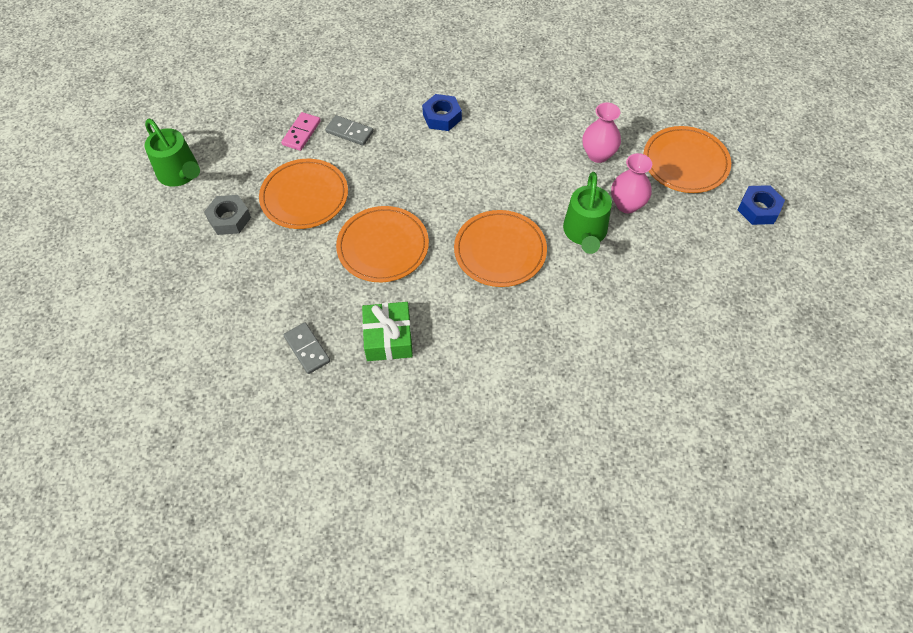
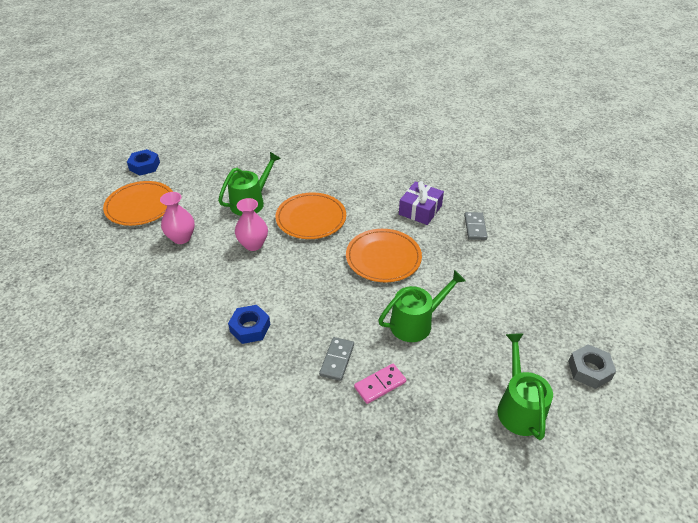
camera: 145 degrees left, 15 degrees down
(229, 219) = (489, 338): grey nut -> grey nut (589, 370)
(304, 196) = (416, 323): orange plate -> green watering can
(349, 132) = (337, 360): grey domino -> grey domino turned 45 degrees clockwise
(388, 338) = (420, 210): green gift -> purple gift
(627, 204) = (207, 203): pink vase -> pink vase (253, 244)

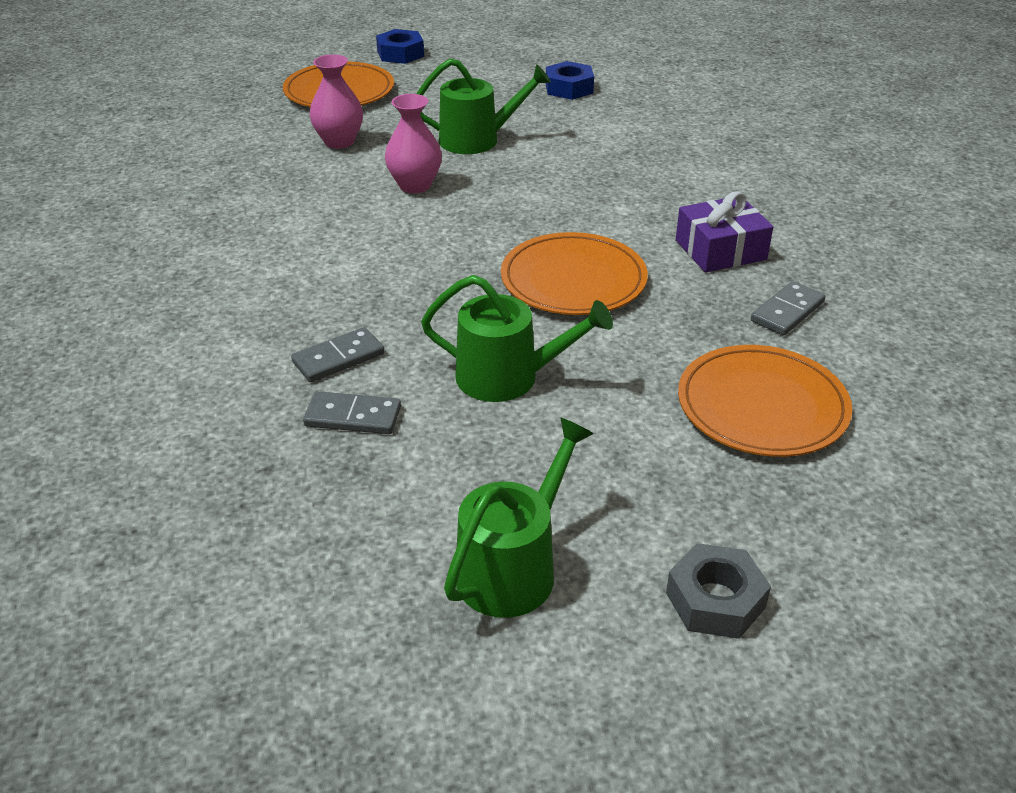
camera: 40 degrees right, 5 degrees down
(250, 328) = (285, 268): blue nut -> blue nut (569, 88)
(311, 218) = (533, 190): orange plate -> orange plate (762, 406)
(380, 384) = (353, 416): pink domino -> grey domino

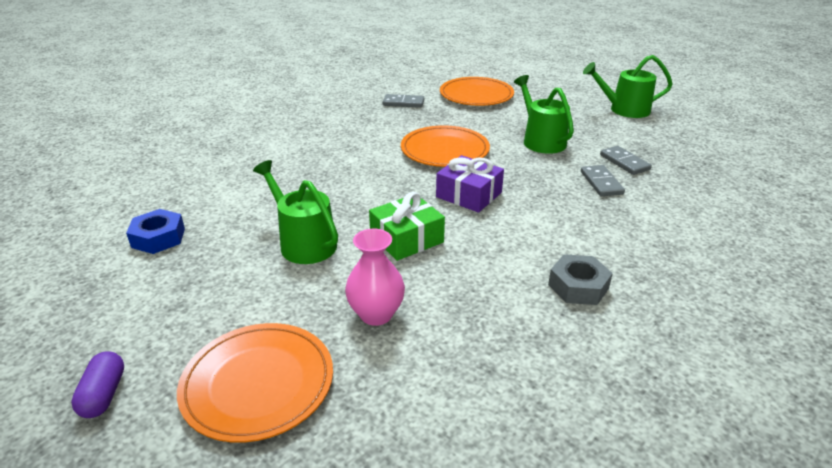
camera: 125 degrees left, 5 degrees down
(338, 358) = (601, 183): grey domino -> grey domino turned 60 degrees clockwise
(400, 54) = (104, 394): blue nut -> purple capsule
(415, 185) = (406, 239): pink vase -> green gift
(715, 600) = (578, 83): grey nut -> grey nut (578, 286)
(720, 250) = (366, 125): purple gift -> purple gift (469, 195)

